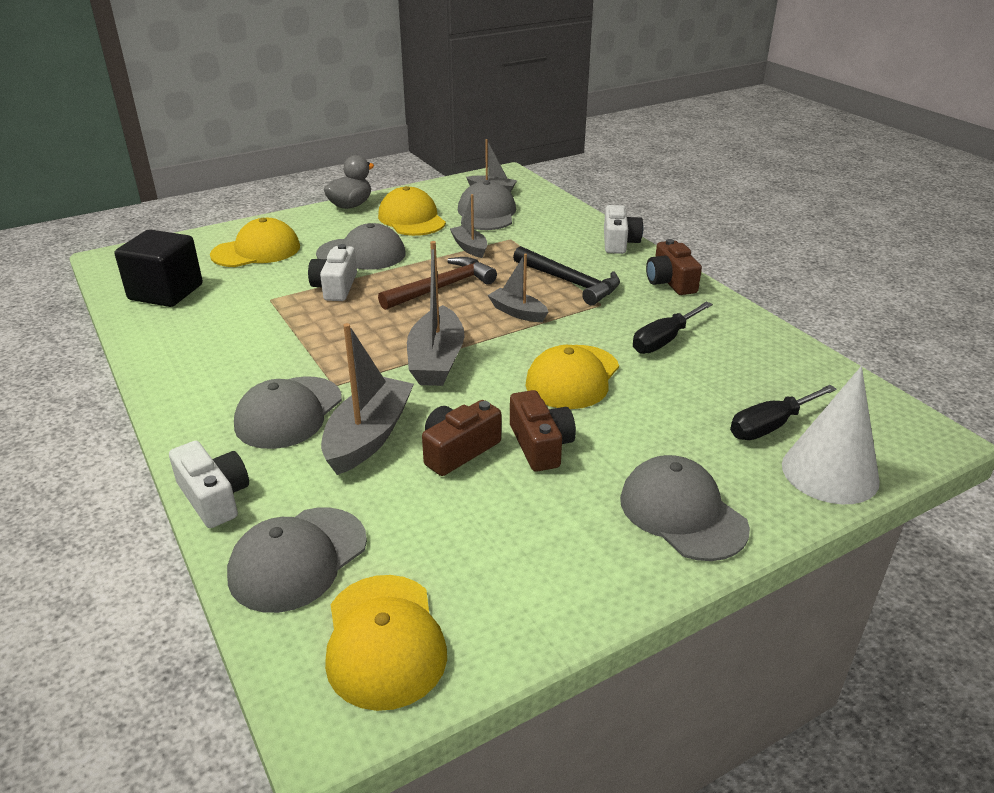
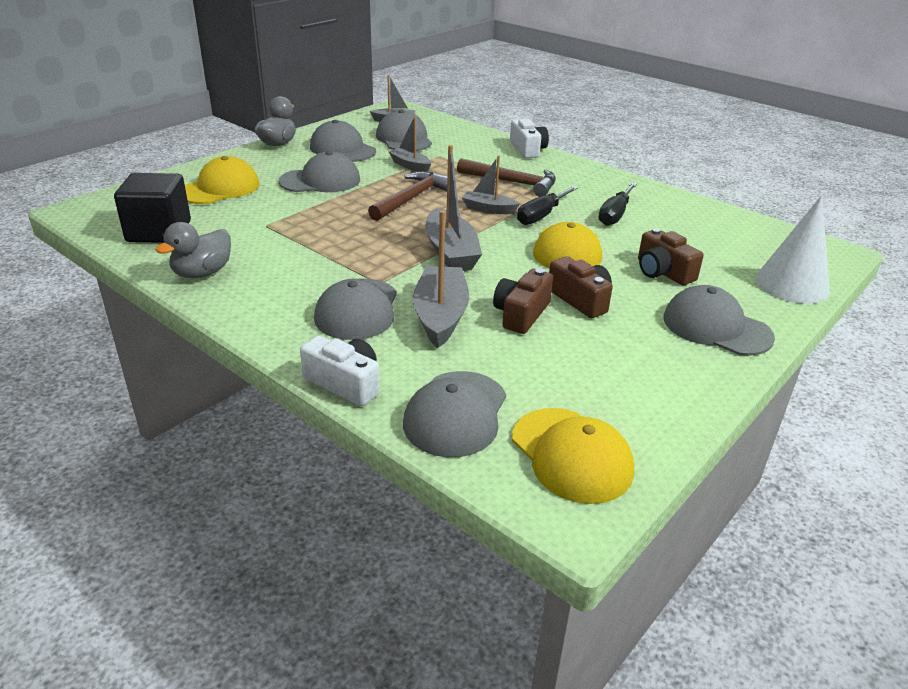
camera: 20 degrees left, 0 degrees up
(172, 345) = (202, 273): none -> grey duck
(335, 287) = (318, 208): white camera -> none
(411, 219) = (342, 149): yellow cap -> grey cap
(569, 282) = (512, 183): black hammer -> brown hammer
(670, 282) = (588, 173): brown camera -> brown camera (662, 272)
(770, 426) = (731, 261): black screwdriver -> black screwdriver (541, 215)

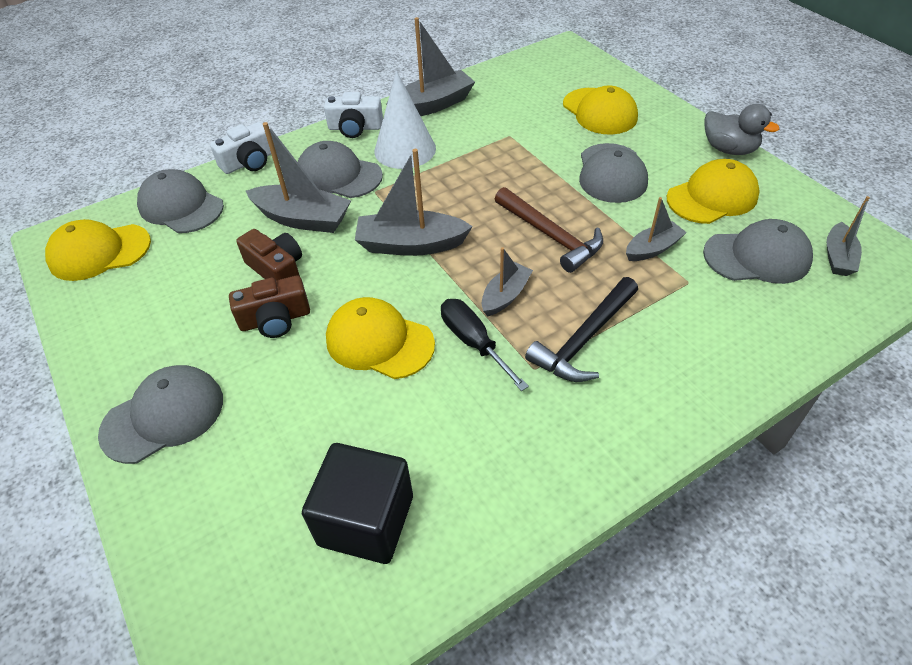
camera: 110 degrees right, 15 degrees up
(159, 231) = (513, 84): black cube -> black cube (366, 520)
(202, 273) = (433, 105): grey duck -> grey boat
(342, 149) = (712, 197): grey cap -> yellow cap
(512, 183) = (584, 339): brown hammer -> black hammer
(527, 149) = (718, 393): white camera -> white camera (355, 128)
(615, 215) = (453, 426): black screwdriver -> none
(662, 272) = (289, 416): brown camera -> none
(792, 284) = (187, 558): white cone -> white cone (405, 149)

